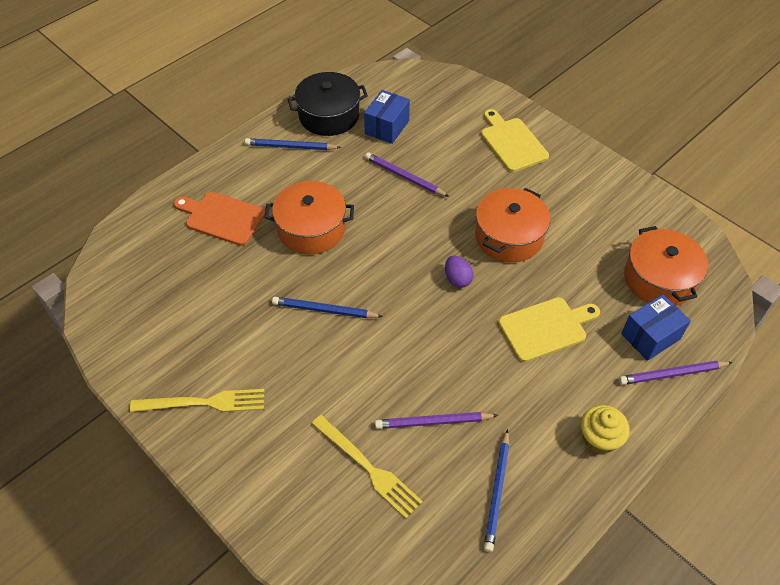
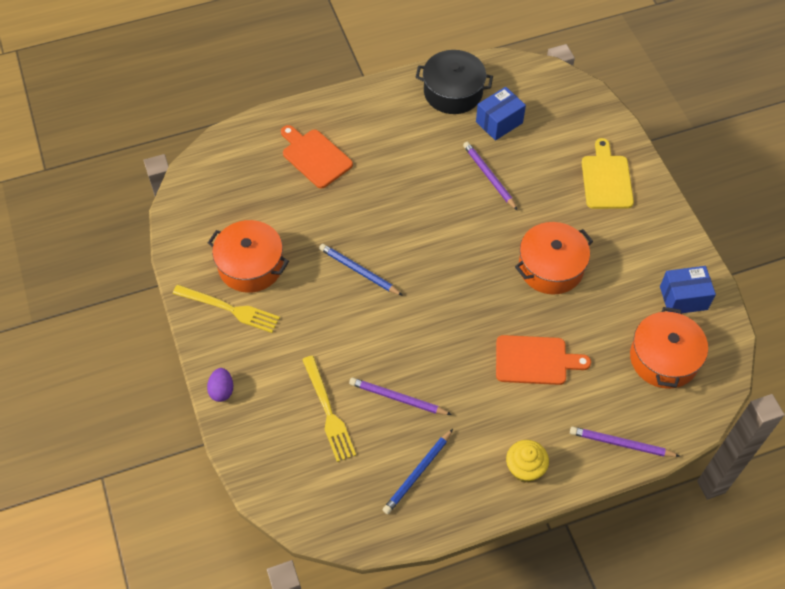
camera: 25 degrees right, 5 degrees up
(291, 147) = (404, 111): blue pencil -> none
(311, 229) = (383, 195): orange pot -> orange pot (250, 265)
(457, 279) = (483, 288): purple egg -> purple egg (222, 390)
(546, 328) = (535, 360): yellow cutting board -> orange cutting board
(650, 336) = (622, 405): blue box -> blue box (683, 298)

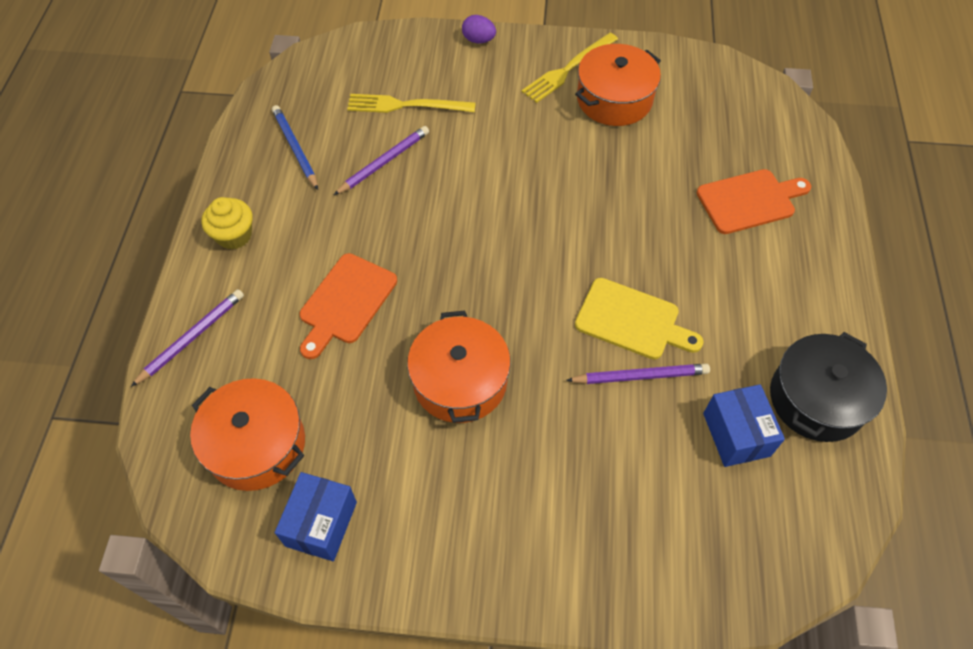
camera: 115 degrees right, 0 degrees up
(359, 271) = (559, 185): blue pencil -> none
(606, 179) = (569, 532): yellow cutting board -> yellow cutting board (632, 320)

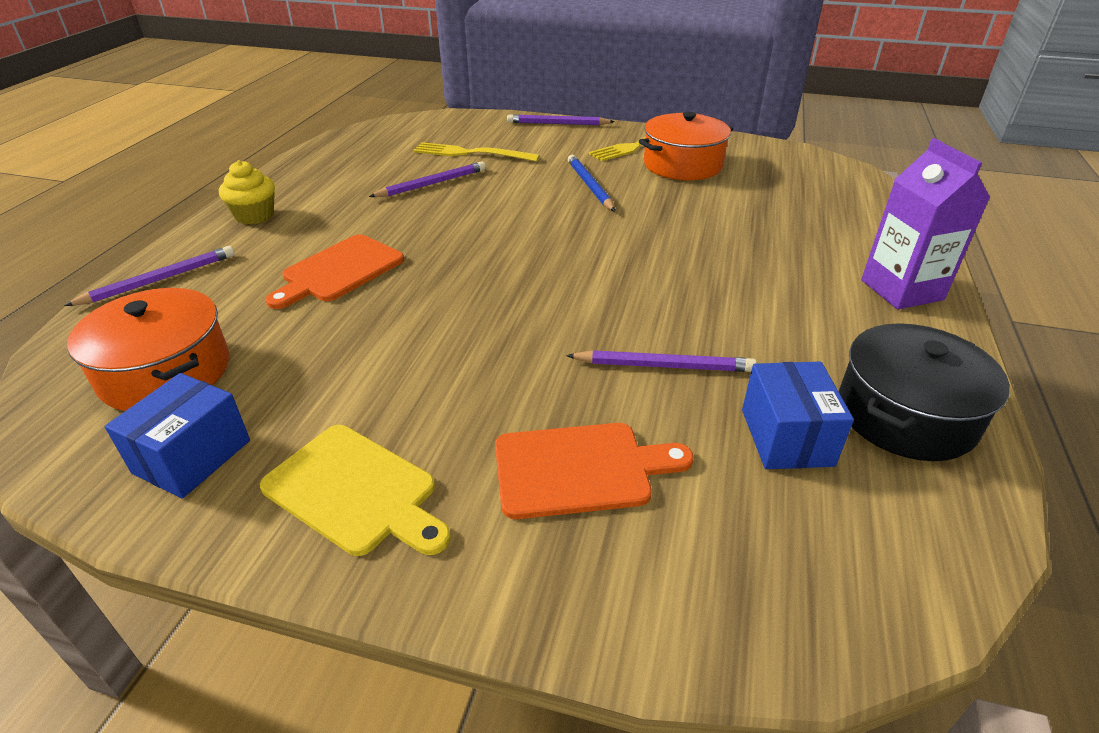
camera: 10 degrees right, 20 degrees down
(295, 148) = (350, 169): blue pencil -> blue pencil (590, 186)
(460, 381) = (436, 345): orange pot -> none
(478, 40) = (558, 124): purple egg -> purple pencil
(632, 320) = (664, 317): yellow cutting board -> yellow cutting board (355, 491)
(749, 201) = (823, 240): orange cutting board -> orange cutting board (580, 469)
(814, 258) = (901, 290): none -> purple carton

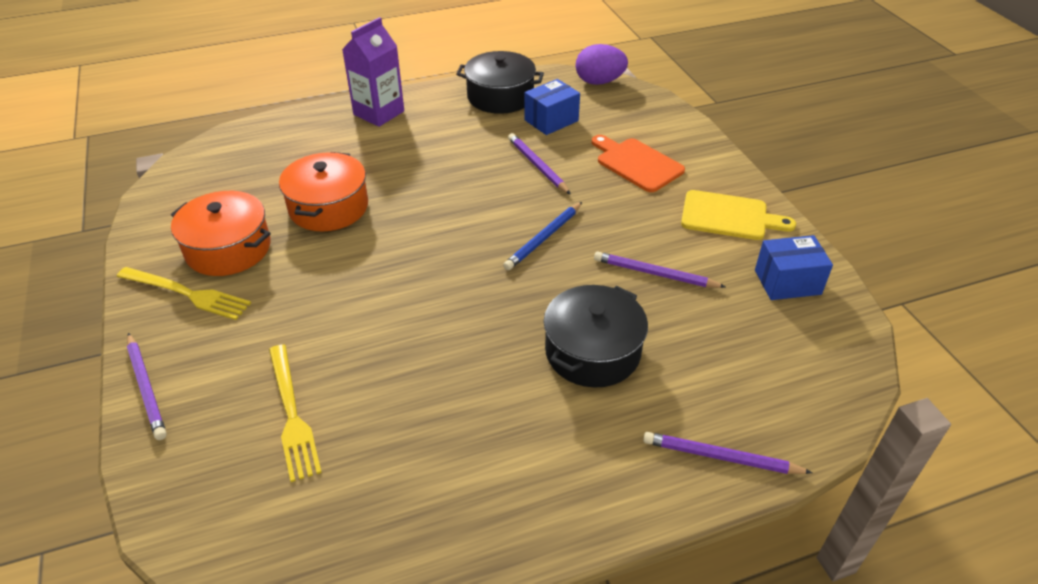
camera: 125 degrees left, 5 degrees up
(165, 372) = (770, 349): orange pot -> orange pot (328, 207)
(254, 216) = (576, 491): yellow cupcake -> none
(339, 271) = (592, 351): orange cutting board -> black pot
(355, 491) = (729, 216): yellow cutting board -> yellow cutting board turned 105 degrees clockwise
(432, 184) = (395, 397): purple pencil -> purple pencil (655, 274)
(590, 186) = (319, 286): blue pencil -> blue pencil (544, 238)
(920, 590) = (599, 82): none -> purple egg

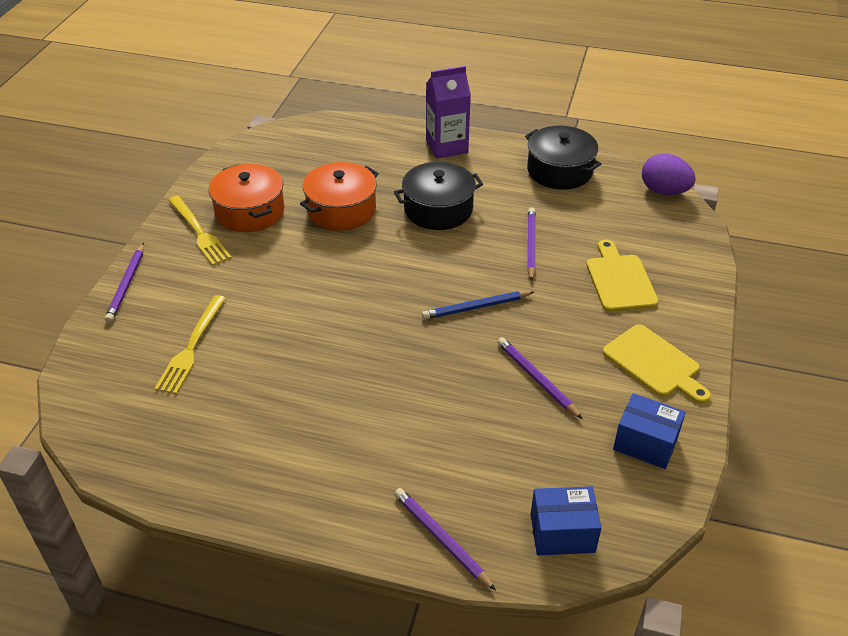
camera: 35 degrees right, 0 degrees up
(551, 120) = (583, 210): blue box -> blue box (562, 533)
(592, 351) = (425, 412): black pot -> black pot (438, 209)
(637, 163) = (619, 280): orange cutting board -> yellow cutting board

